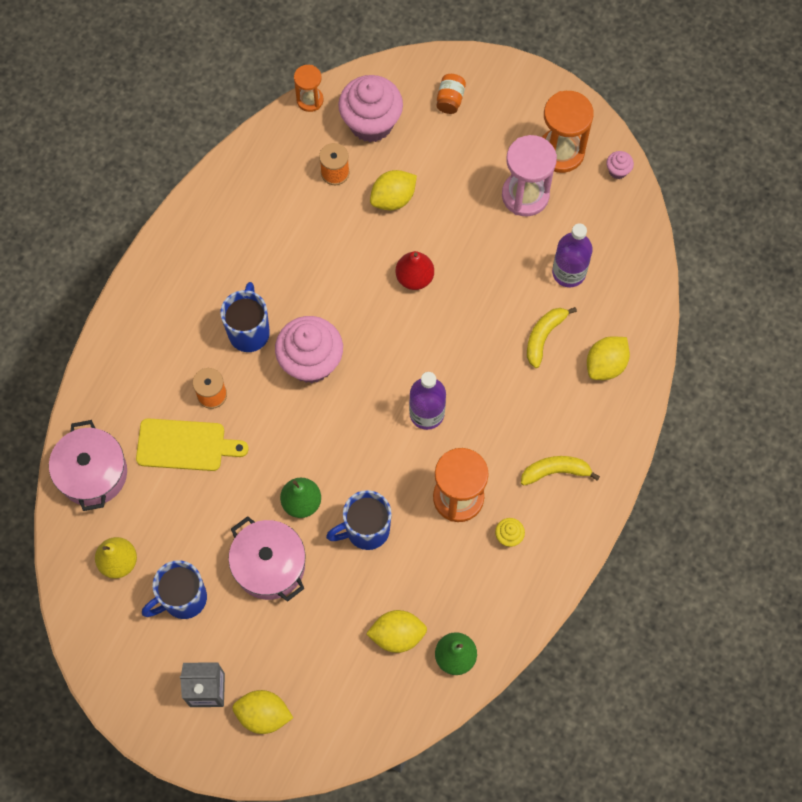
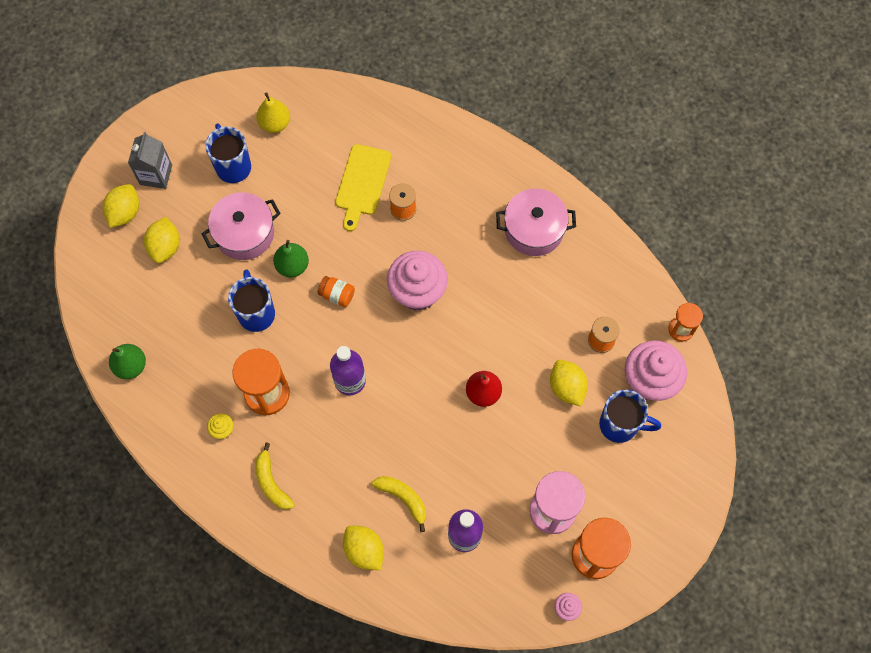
camera: 100 degrees right, 0 degrees up
(92, 473) = (353, 112): pink pot -> pink pot (534, 229)
(249, 331) = (455, 246): blue mug -> blue mug (620, 425)
(397, 635) = (161, 323): yellow lemon -> yellow lemon (165, 247)
(450, 99) = (666, 459): orange jar -> orange jar (337, 295)
(555, 471) = (271, 482): yellow banana -> yellow banana turned 150 degrees clockwise

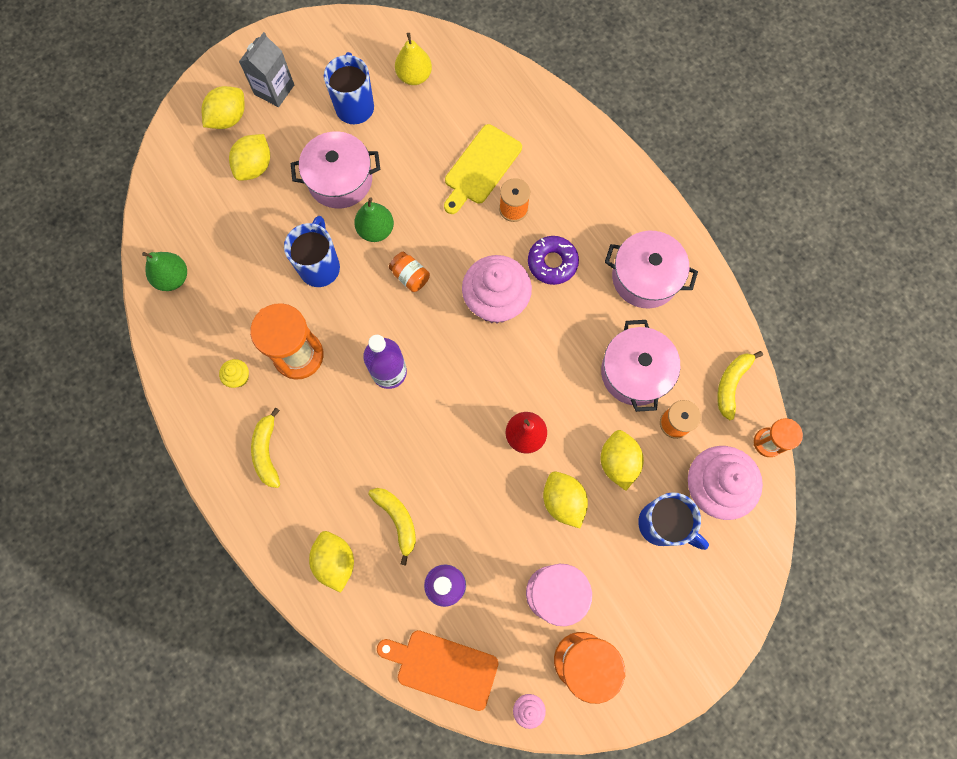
camera: 20 degrees right, 5 degrees up
(452, 243) = (552, 263): none -> purple donut
(486, 602) = (443, 667): none -> orange cutting board
(534, 434) = (563, 501): none -> yellow lemon
(554, 310) = (635, 372): none -> pink pot
(635, 293) = (731, 384): none -> yellow banana

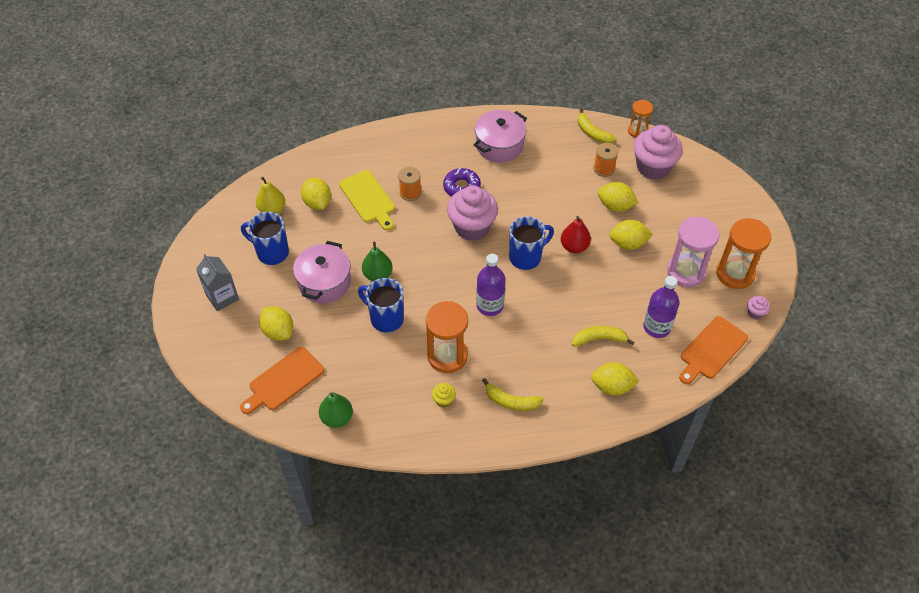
camera: 65 degrees left, 20 degrees down
(197, 203) = (284, 380): none -> orange cutting board
(228, 118) = (225, 335): yellow lemon -> yellow lemon (317, 203)
(410, 276) = (425, 268): orange jar -> none
(635, 372) = (560, 175): pink pot -> none
(662, 524) = (666, 200): blue mug -> blue mug (526, 257)

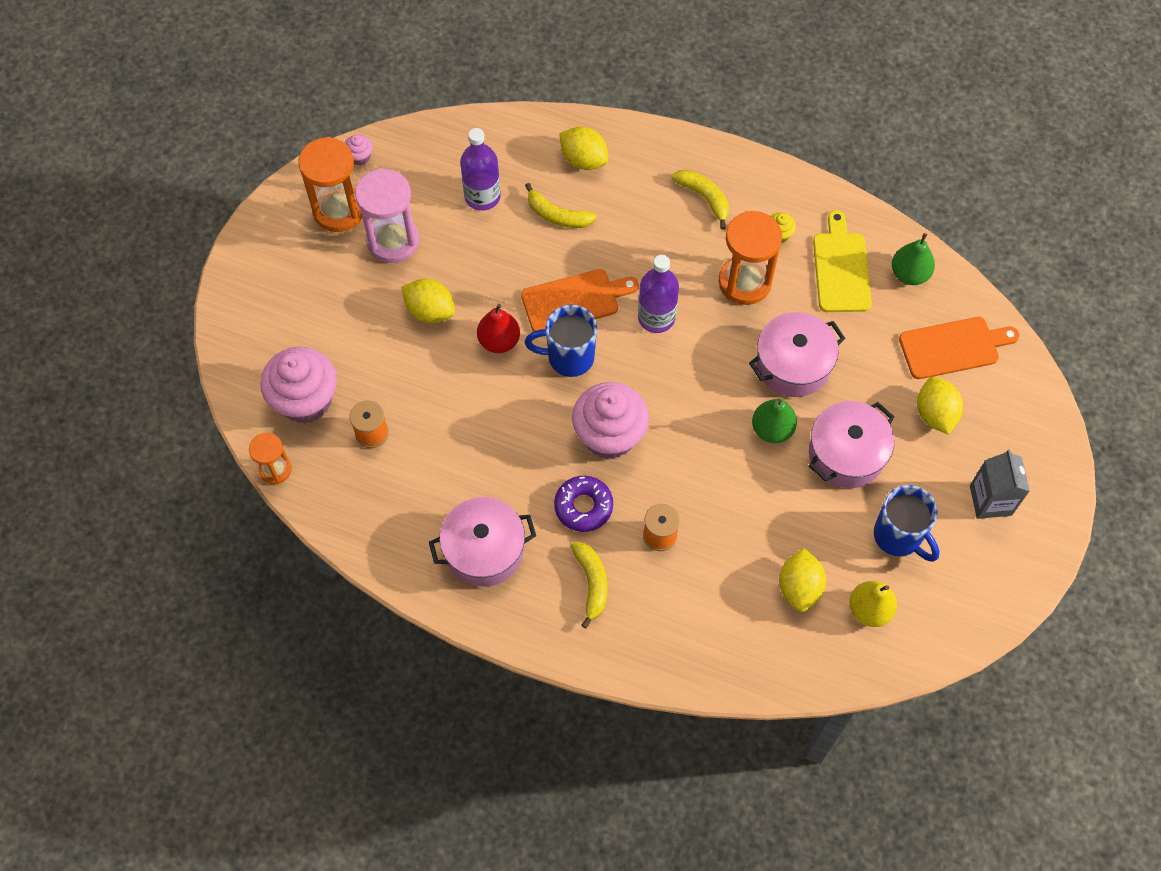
camera: 150 degrees left, 10 degrees up
(368, 199) = (724, 556): yellow cutting board -> yellow cutting board (841, 268)
(385, 318) = (793, 365): blue mug -> pink pot
(592, 133) = (339, 500): yellow banana -> yellow banana (591, 583)
(615, 206) = (402, 370): yellow lemon -> none
(711, 350) = (444, 144): orange cutting board -> orange cutting board (574, 301)

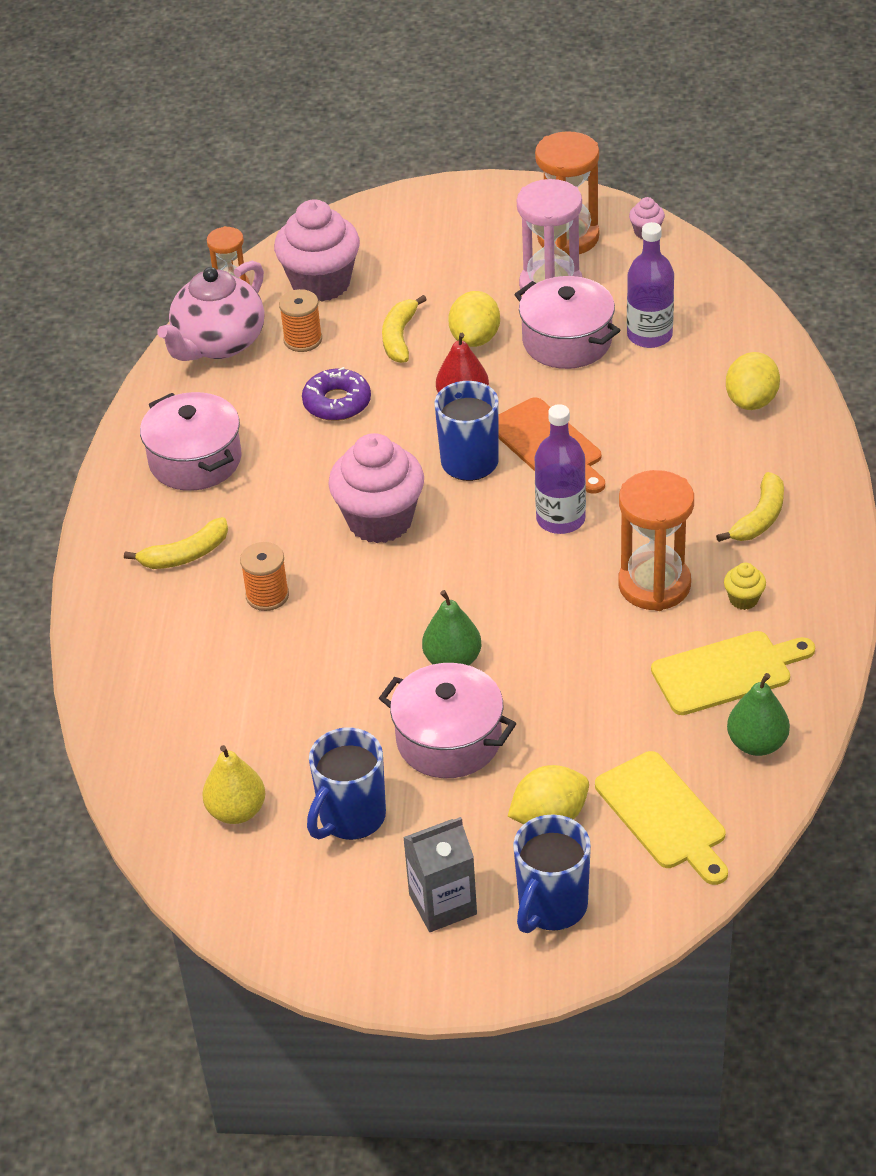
camera: 75 degrees right, 20 degrees down
(345, 497) = (219, 343): none -> pink teapot
(557, 215) = (659, 400): yellow banana -> yellow banana (399, 337)
(583, 506) = (279, 523): purple donut -> purple donut (337, 402)
(793, 365) = (555, 658): pink pot -> pink pot (567, 341)
(799, 587) = (244, 737): yellow lemon -> none
(953, 347) = (663, 815): orange cutting board -> yellow cutting board
(1010, 437) = (551, 907): none -> blue mug

